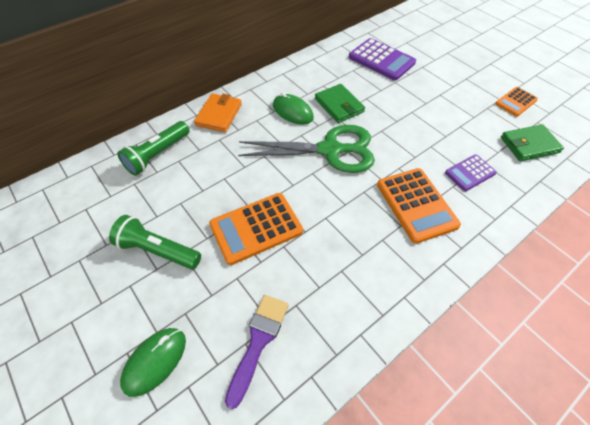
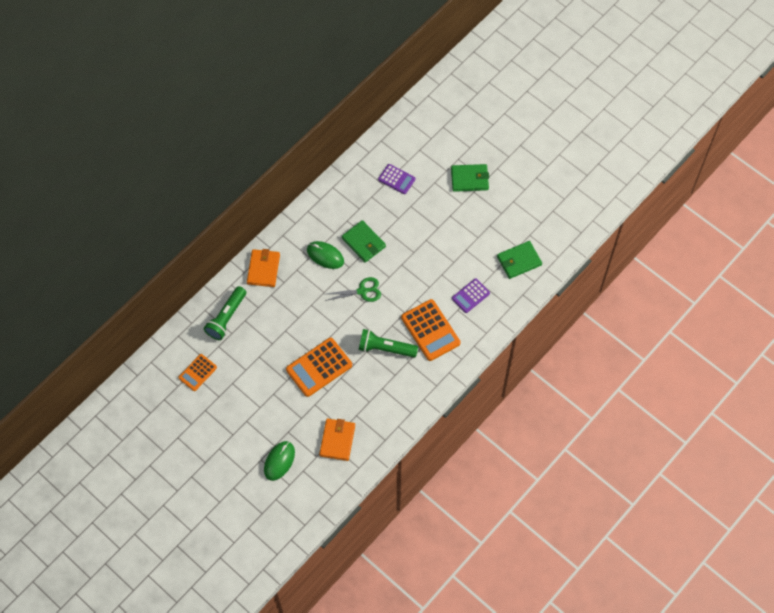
camera: 10 degrees left, 10 degrees up
(158, 250) = (256, 394): green flashlight -> green flashlight (385, 348)
(258, 341) = (337, 440): purple brush -> orange wallet
(330, 150) = (362, 291): green scissors -> green scissors, size x0.53
(381, 60) = (396, 179): purple calculator -> purple calculator, size x0.59
(461, 68) = (469, 179): none -> green wallet
(516, 102) = (514, 215): orange calculator -> orange calculator (197, 372)

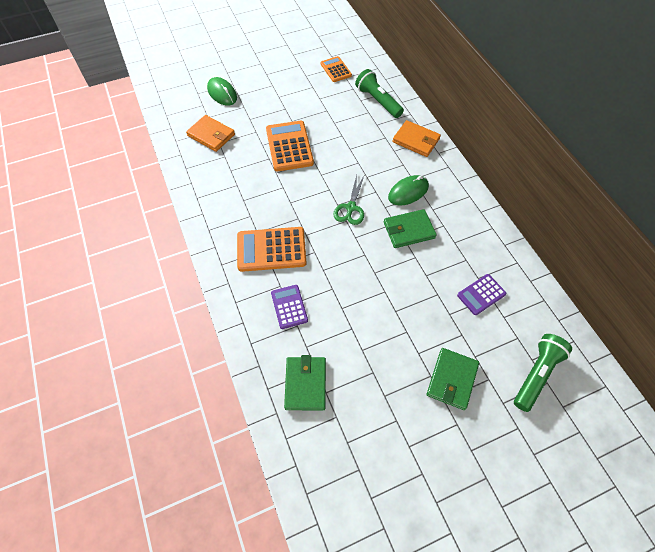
camera: 115 degrees right, 5 degrees down
(385, 348) = (276, 203): green flashlight -> green flashlight (536, 374)

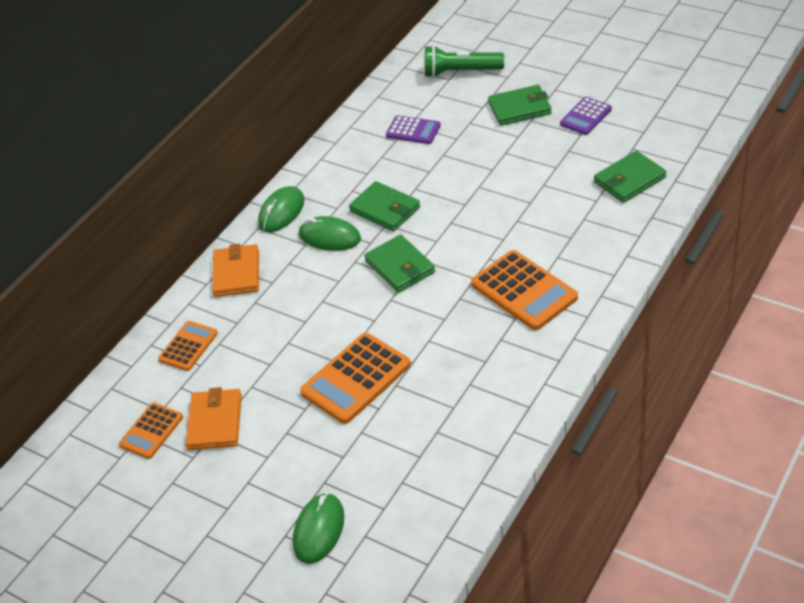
camera: 120 degrees left, 15 degrees down
(211, 135) = (414, 475): orange wallet -> orange wallet (215, 422)
(289, 307) = (572, 235): purple calculator -> purple calculator (586, 116)
(350, 208) = (400, 266): green scissors -> green wallet
(378, 101) = (188, 346): green flashlight -> orange calculator
(453, 183) = (281, 212): none -> green mouse

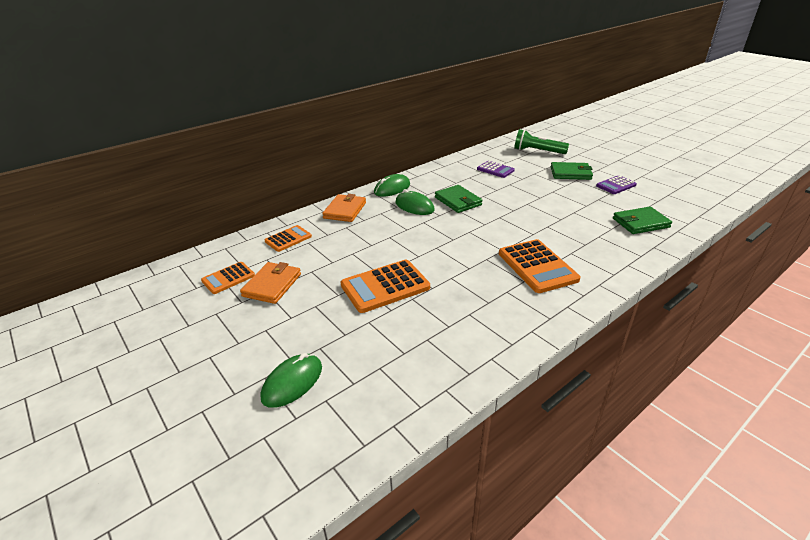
camera: 15 degrees right, 10 degrees down
(400, 266) = (452, 231): green wallet -> none

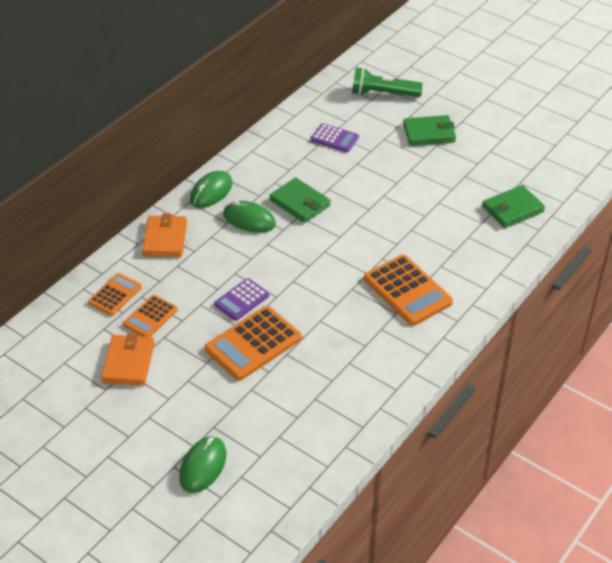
camera: 15 degrees left, 10 degrees up
(228, 278) = (73, 362): orange calculator -> orange calculator (150, 317)
(616, 185) = (484, 149): purple calculator -> purple calculator (241, 300)

